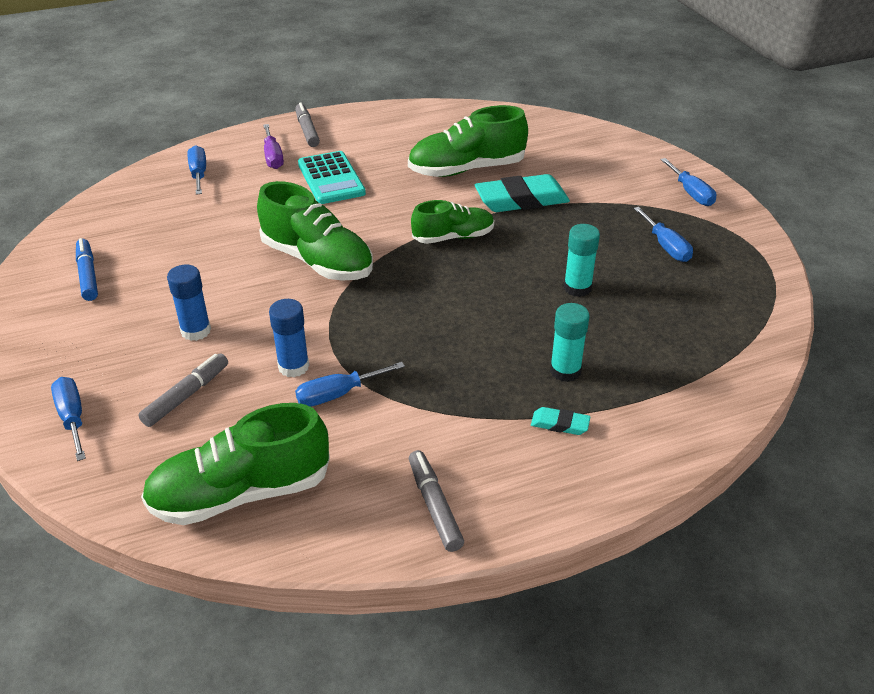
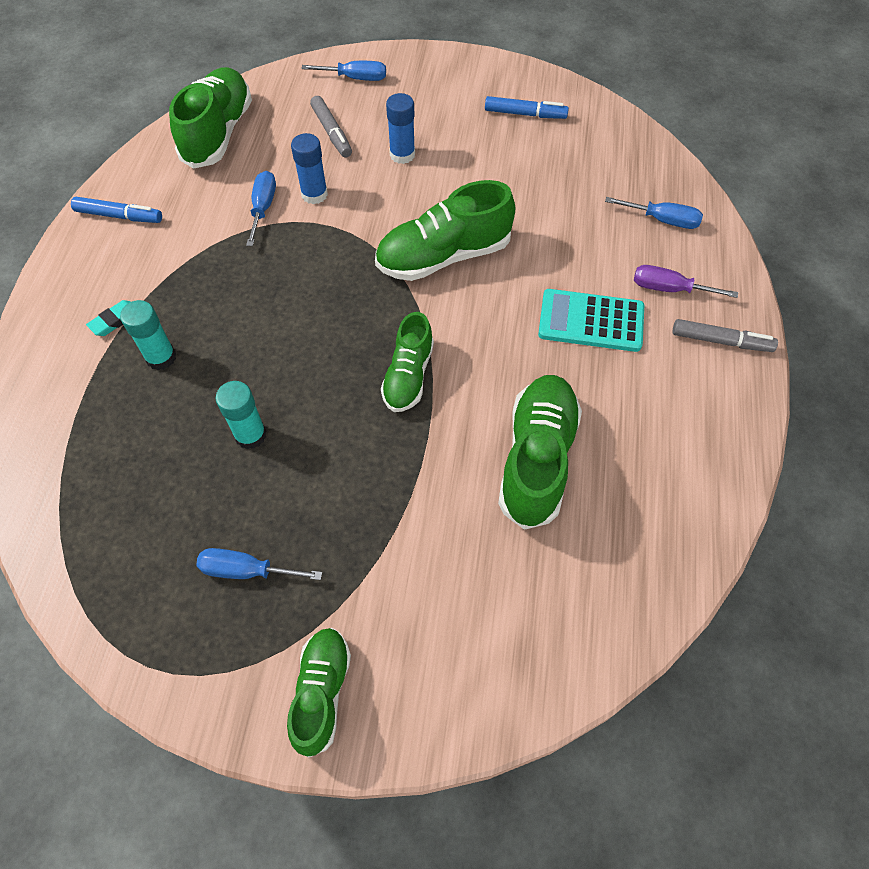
camera: 120 degrees right, 20 degrees up
(434, 506) = (119, 216): grey marker -> blue marker
(521, 200) = (435, 479): turquoise eraser -> none
(691, 193) = (322, 692): blue screwdriver -> green shoe

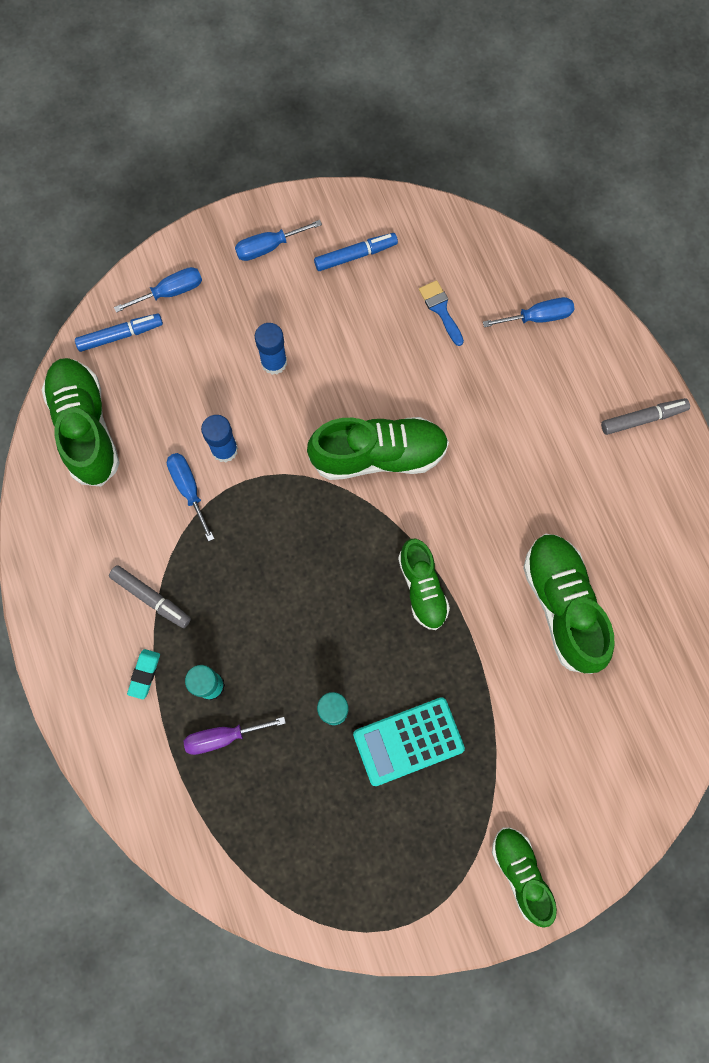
camera: 30 degrees left, 15 degrees up
(119, 216) = (63, 569): blue marker -> blue marker (120, 335)
(246, 570) = (408, 819): blue screwdriver -> blue screwdriver (268, 247)
(332, 132) = (192, 370): grey marker -> grey marker (151, 598)
(443, 256) = (379, 455): green shoe -> green shoe turned 135 degrees counterclockwise
(574, 178) = (440, 309): none -> blue brush
(591, 321) = (534, 455): turquoise calculator -> turquoise calculator (408, 741)
(669, 289) = (578, 388): purple screwdriver -> purple screwdriver (223, 737)

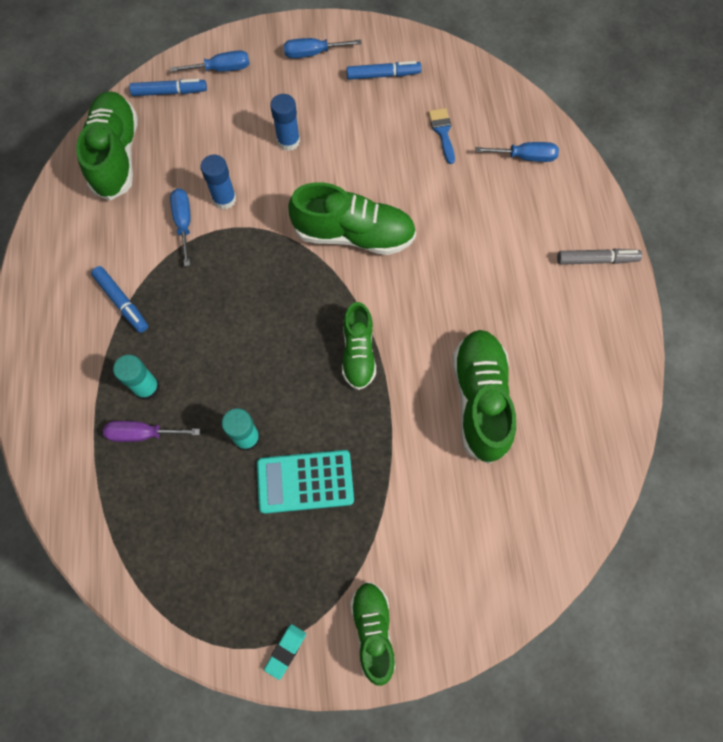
camera: 15 degrees right, 5 degrees down
(144, 674) = (94, 363): turquoise eraser -> turquoise eraser (285, 651)
(151, 598) = (122, 302): grey marker -> blue marker

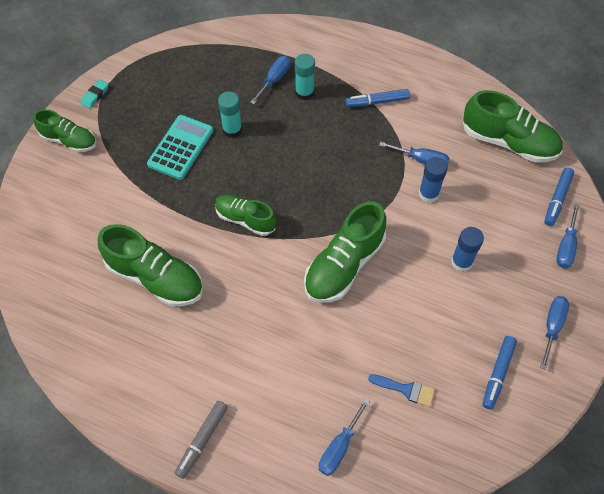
camera: 120 degrees right, 10 degrees down
(143, 434) = (274, 80): purple screwdriver -> blue screwdriver
(285, 651) = (95, 95): turquoise eraser -> turquoise eraser turned 60 degrees clockwise

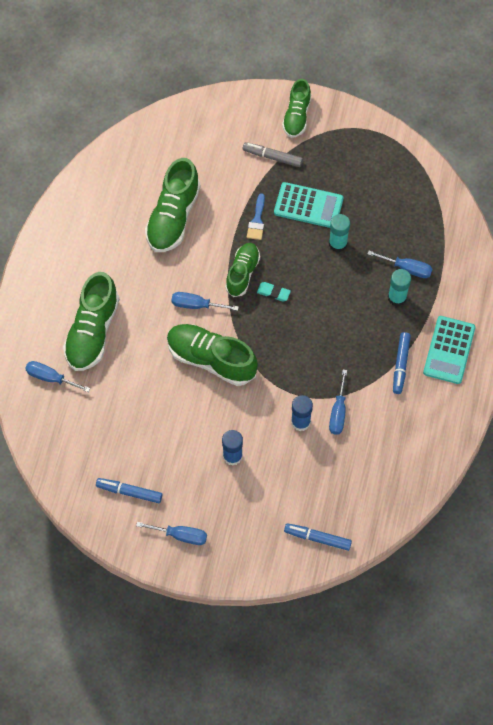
camera: 80 degrees right, 5 degrees up
(95, 95) = (351, 122): turquoise eraser -> turquoise eraser (273, 293)
(202, 440) = (43, 281): grey marker -> grey marker (272, 157)
(368, 64) = (449, 350): none -> turquoise calculator
(377, 102) = (401, 365): blue marker -> blue marker turned 150 degrees counterclockwise
(406, 389) = (105, 421): blue brush -> blue brush (257, 221)
(509, 142) = (377, 491): green shoe -> green shoe (92, 332)
(566, 246) = (266, 546): blue screwdriver -> blue screwdriver (196, 305)

